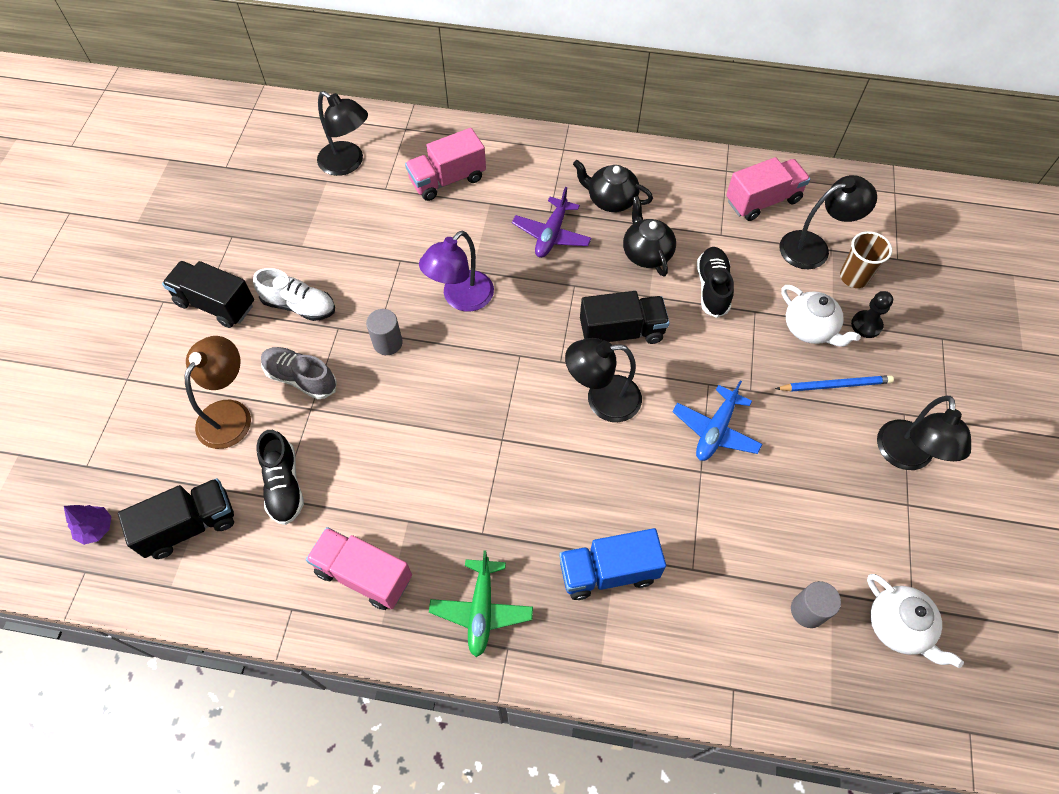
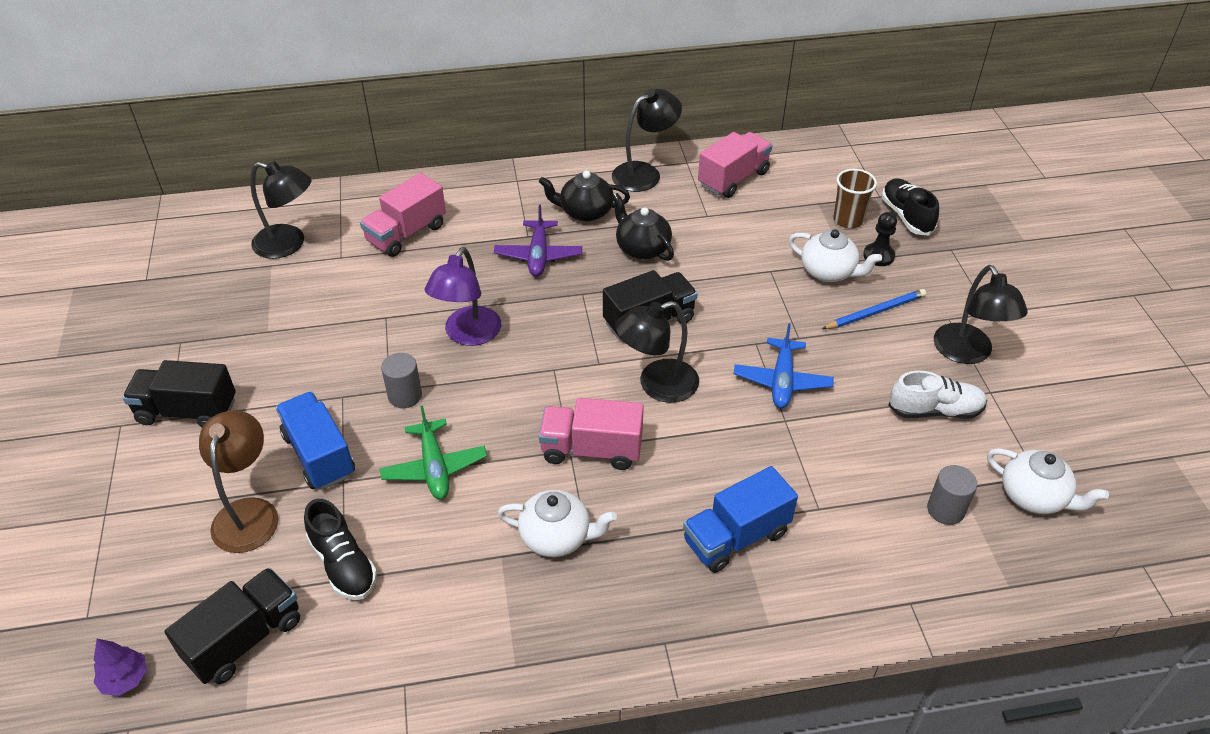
camera: 20 degrees left, 15 degrees down
(299, 306) = (288, 387): white shoe -> white shoe (935, 410)
(301, 378) = (319, 455): grey shoe -> blue truck
(364, 575) = (474, 623): pink truck -> pink truck (591, 450)
(459, 519) = (557, 537): none -> white teapot
(481, 610) = (620, 615): green plane -> green plane (434, 467)
(712, 288) = (720, 261): black shoe -> black shoe (906, 216)
(814, 247) = (799, 205): black lamp -> black lamp (644, 173)

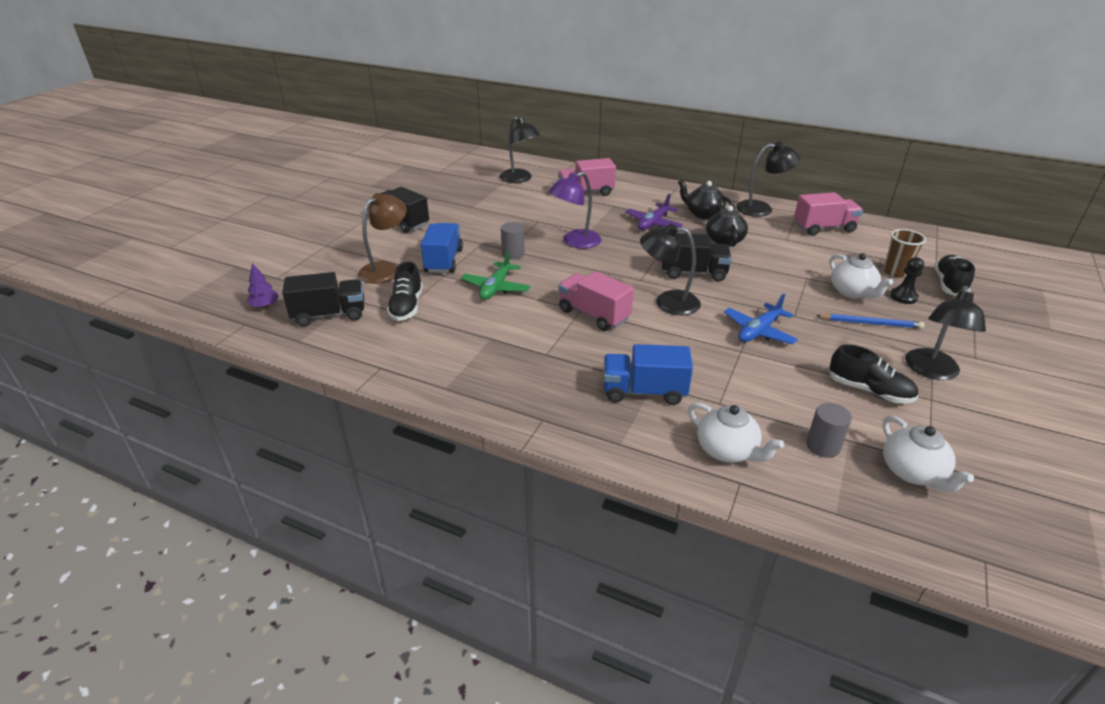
camera: 35 degrees right, 10 degrees down
(557, 537) = (531, 344): white teapot -> white teapot (727, 450)
(935, 410) = (869, 390): white shoe -> black shoe

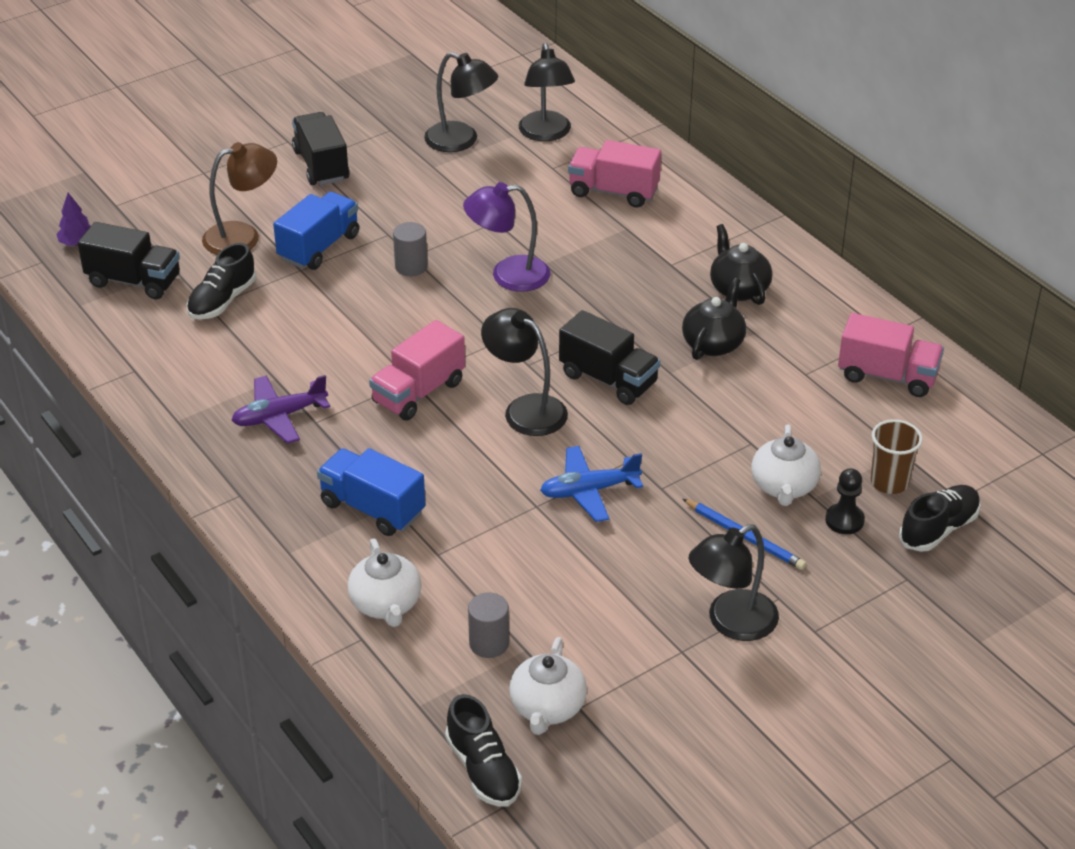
camera: 30 degrees right, 5 degrees up
(496, 288) = (343, 311): green plane -> none
(593, 315) = (418, 392): pink truck -> pink truck turned 120 degrees counterclockwise
(653, 223) = (647, 280): purple plane -> purple plane (279, 416)
(761, 209) = (839, 309): black lamp -> black lamp (461, 141)
(869, 390) = (623, 612): black shoe -> black shoe (483, 770)

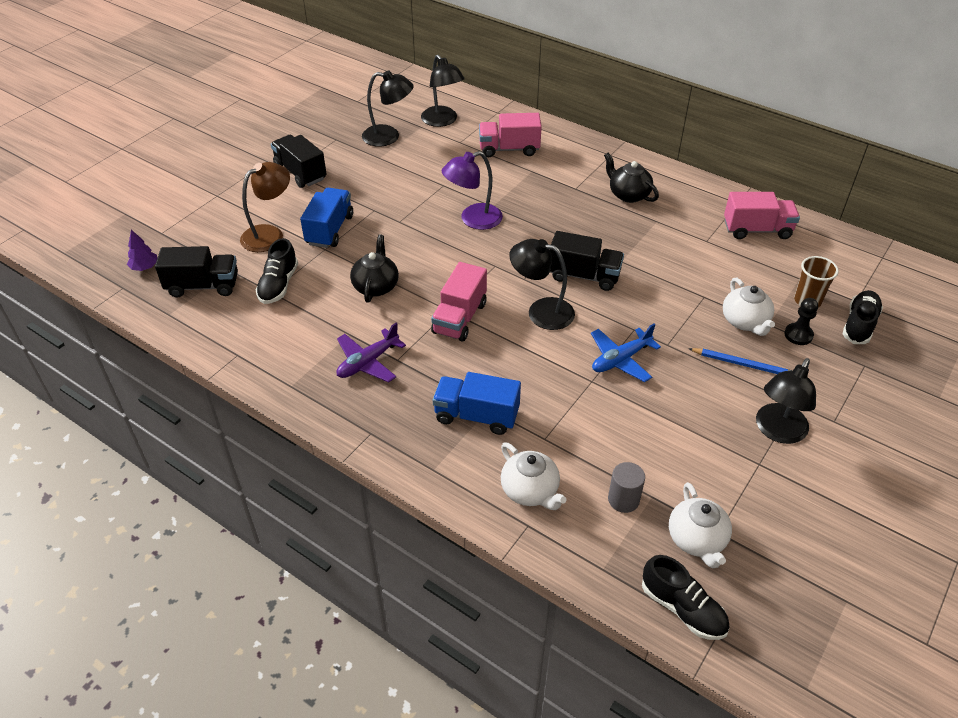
camera: 20 degrees left, 5 degrees up
(411, 267) = (403, 229): grey cylinder -> none
(713, 343) = (636, 234): black teapot -> black teapot (376, 286)

